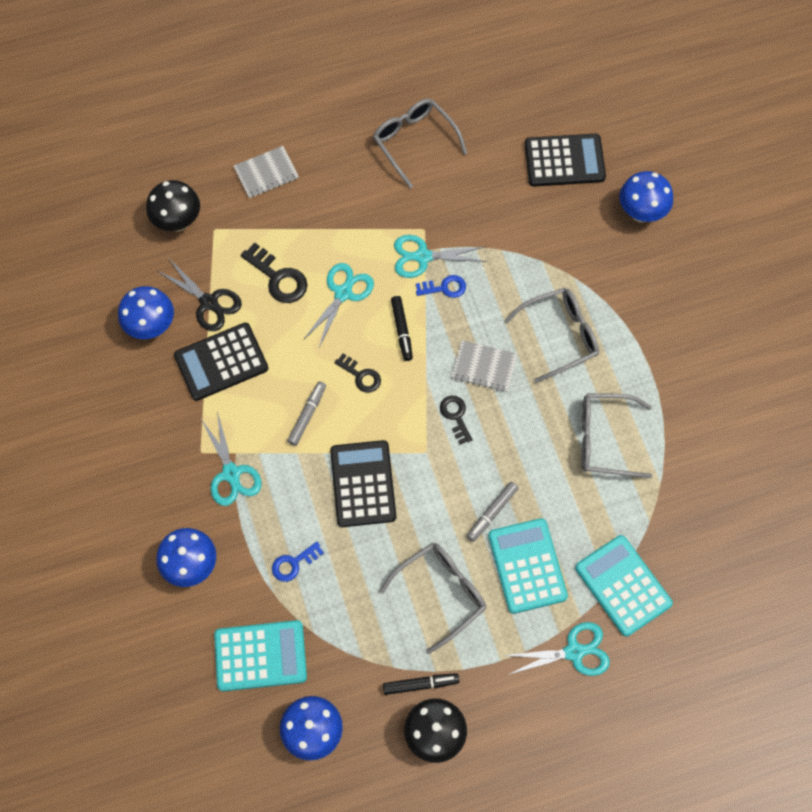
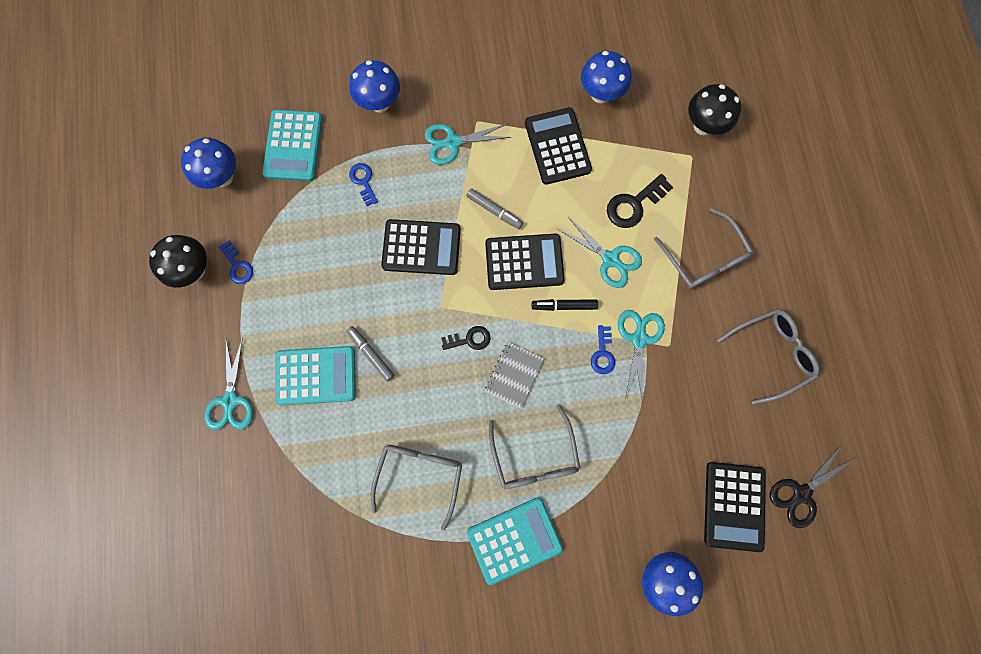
camera: 100 degrees right, 10 degrees up
(209, 302) = (617, 143): black scissors -> black scissors (801, 493)
(266, 173) = (747, 208): grey notebook -> none
(361, 376) = (524, 262): black key -> black calculator
(420, 684) = (238, 266): black marker -> blue key
(441, 593) = (310, 296): grey glasses -> grey glasses (704, 258)
(623, 586) = (277, 458): turquoise calculator -> turquoise calculator (514, 539)

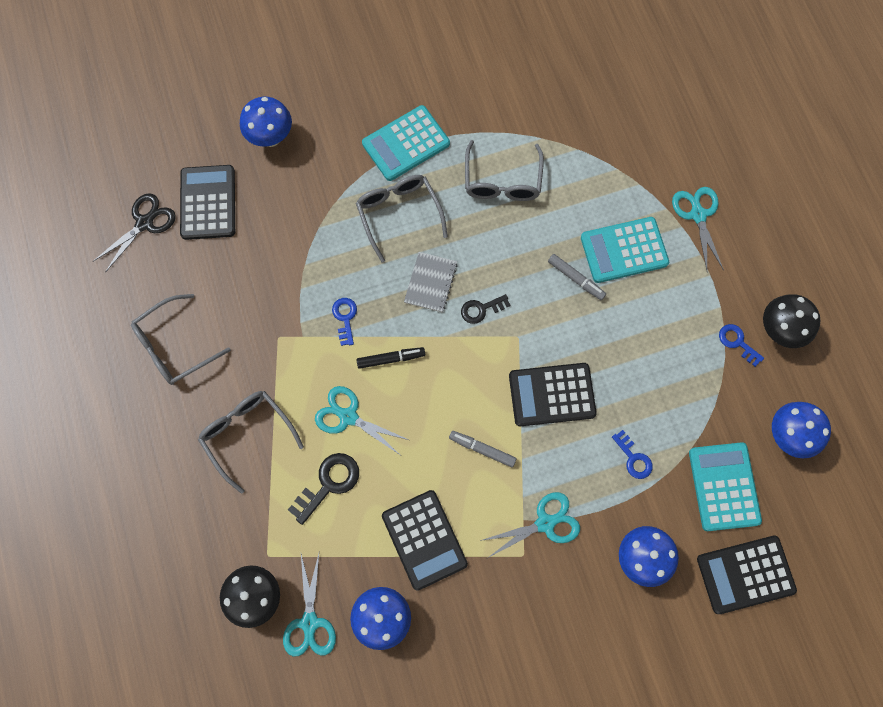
camera: 170 degrees right, 5 degrees down
(524, 262) = (440, 398): black calculator -> black calculator (745, 574)
(639, 339) = (310, 338): turquoise scissors -> turquoise scissors (309, 622)

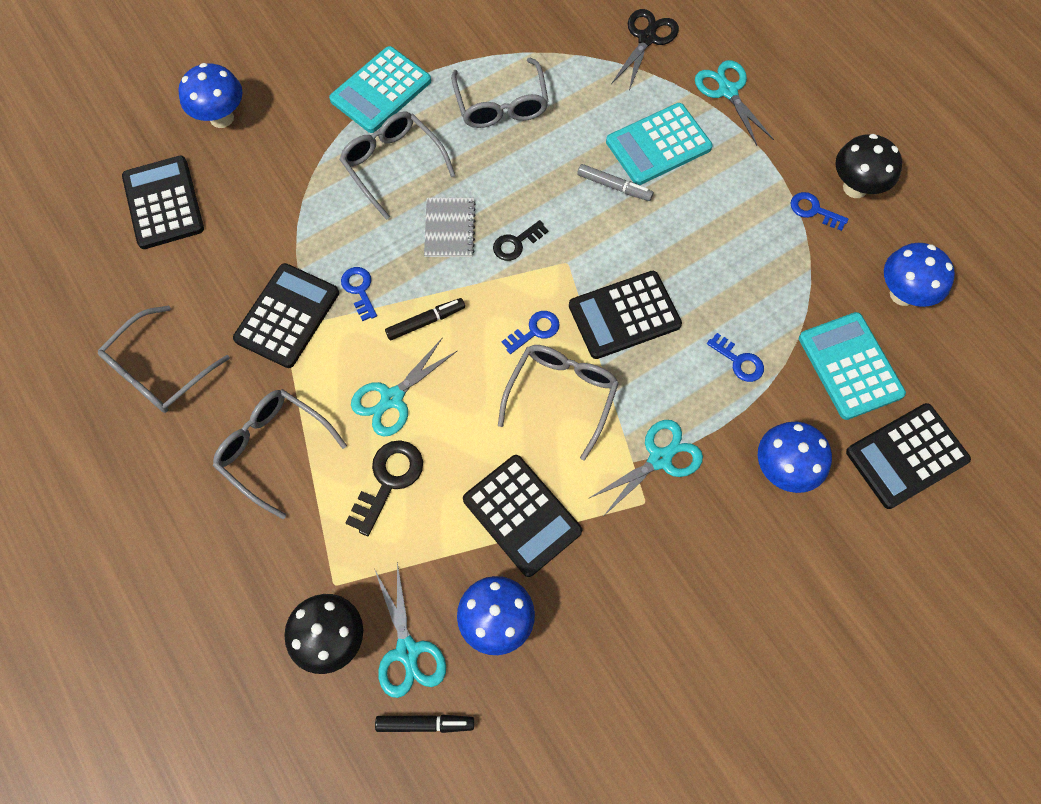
camera: 15 degrees left, 5 degrees down
(144, 223) = (91, 242): black scissors -> black scissors (646, 38)
(283, 325) = (287, 316): none -> black calculator
(309, 681) = (425, 723): none -> black marker
(348, 417) = (392, 398): turquoise scissors -> turquoise scissors turned 60 degrees counterclockwise
(476, 389) = (535, 330): none -> blue key
(482, 449) = (561, 395): grey marker -> grey glasses

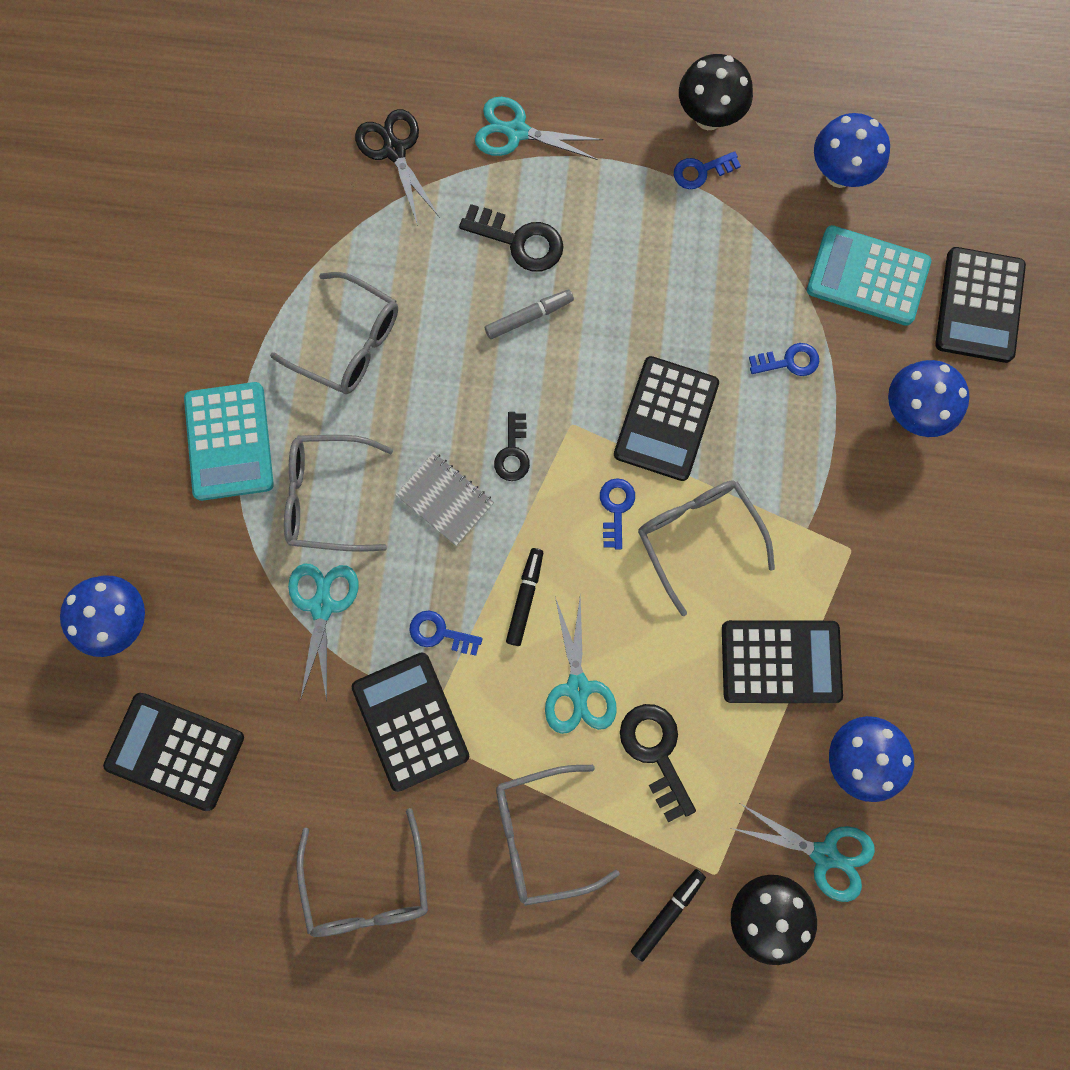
camera: 50 degrees left, 10 degrees up
(425, 723) = (897, 887): black marker -> black marker (667, 913)
(658, 145) = (520, 241): turquoise calculator -> black key
(659, 459) = (823, 504): turquoise scissors -> turquoise scissors (322, 606)

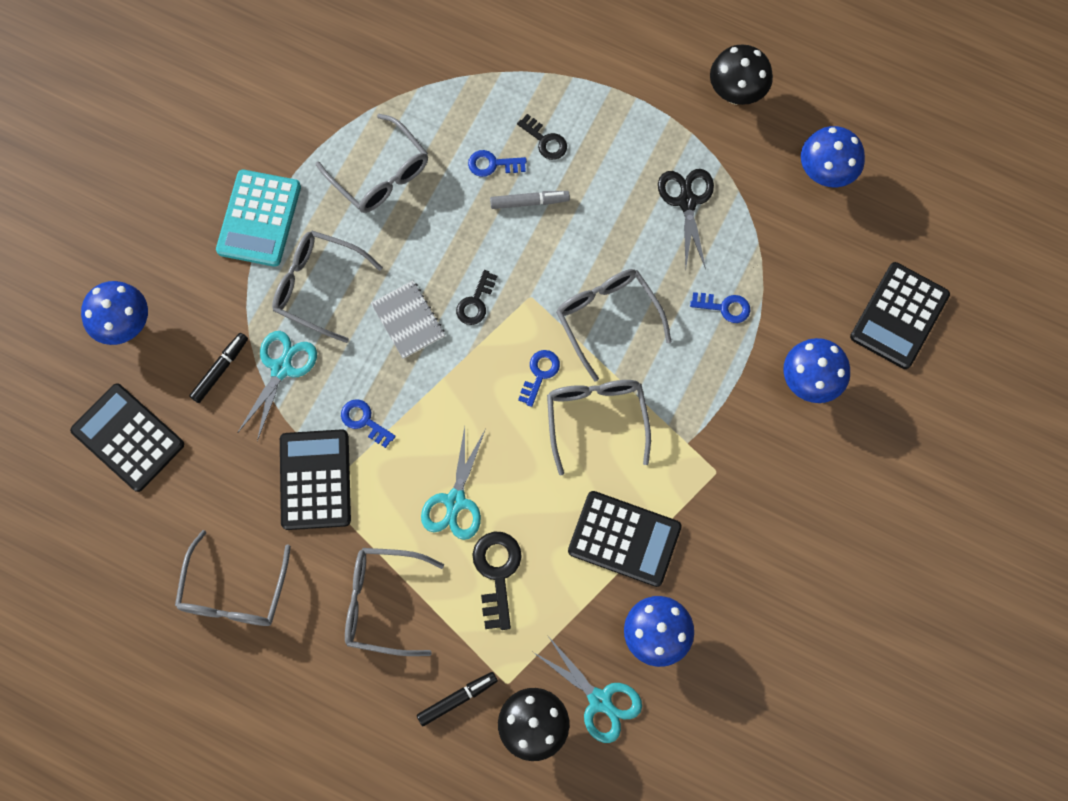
camera: 20 degrees right, 5 degrees down
(394, 151) = (474, 38): black scissors -> black scissors (687, 202)
(517, 132) = (576, 55): turquoise scissors -> none
(520, 241) = (545, 141): black key -> black key, size x0.64
(525, 598) = (441, 417): black marker -> black marker (220, 369)
(666, 419) = (607, 318): black calculator -> grey glasses
(701, 171) = (712, 134): blue key -> blue key (492, 164)
(867, 276) = (816, 262): turquoise calculator -> none

